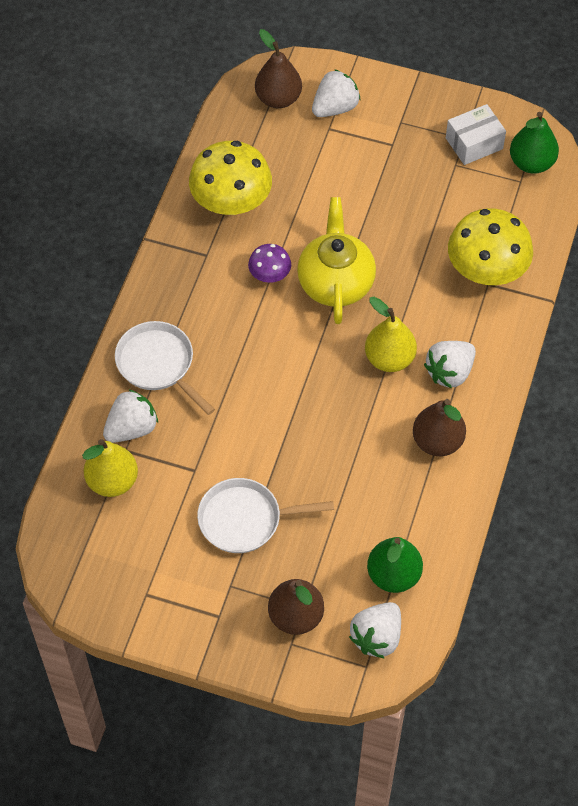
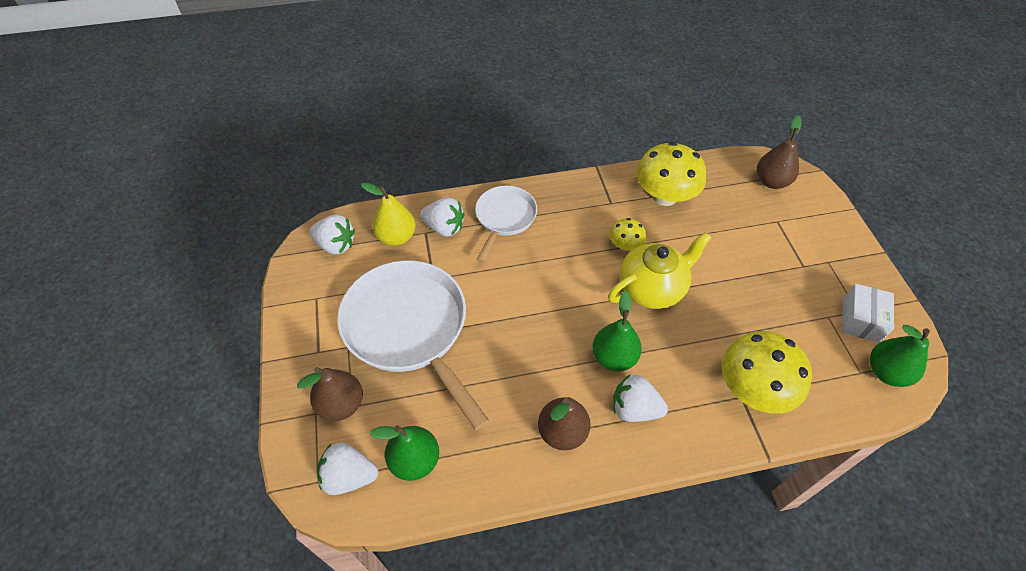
camera: 60 degrees right, 5 degrees down
(245, 519) = (409, 329): white pan -> white pan, size x1.80
(270, 274) = (625, 245): purple mushroom -> yellow mushroom
(335, 108) = (798, 216): white strawberry -> white strawberry (336, 245)
(389, 358) = (614, 357): yellow pear -> green pear
(474, 143) = (860, 320): white box -> white box turned 75 degrees clockwise

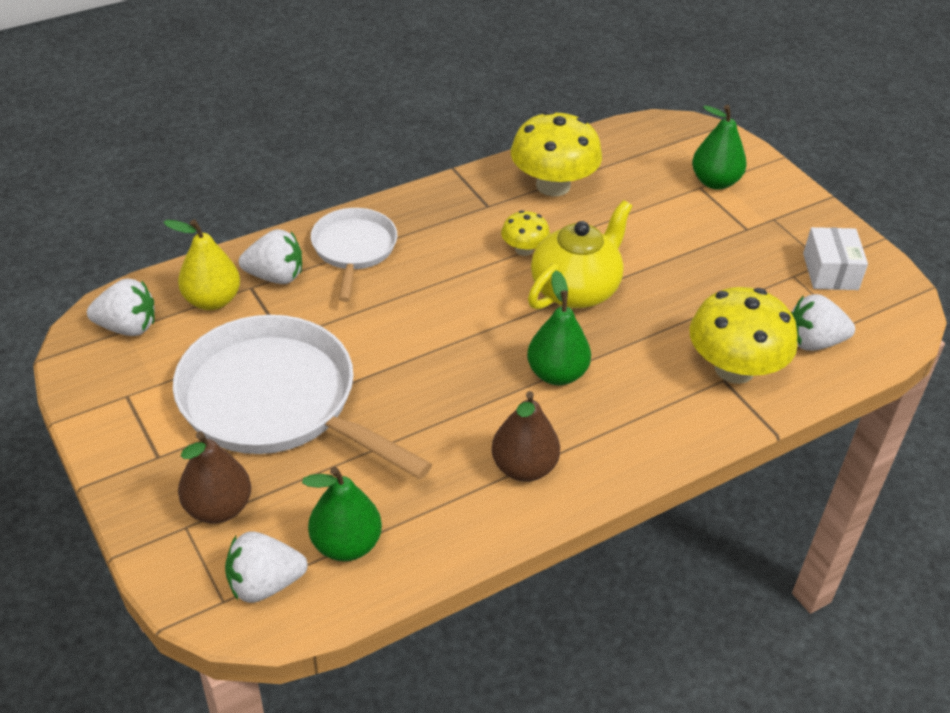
camera: 20 degrees left, 10 degrees down
(634, 409) = (602, 422): white strawberry -> white strawberry (813, 342)
(771, 181) = (678, 145): brown pear -> none
(886, 372) = (875, 318): green pear -> green pear (715, 182)

